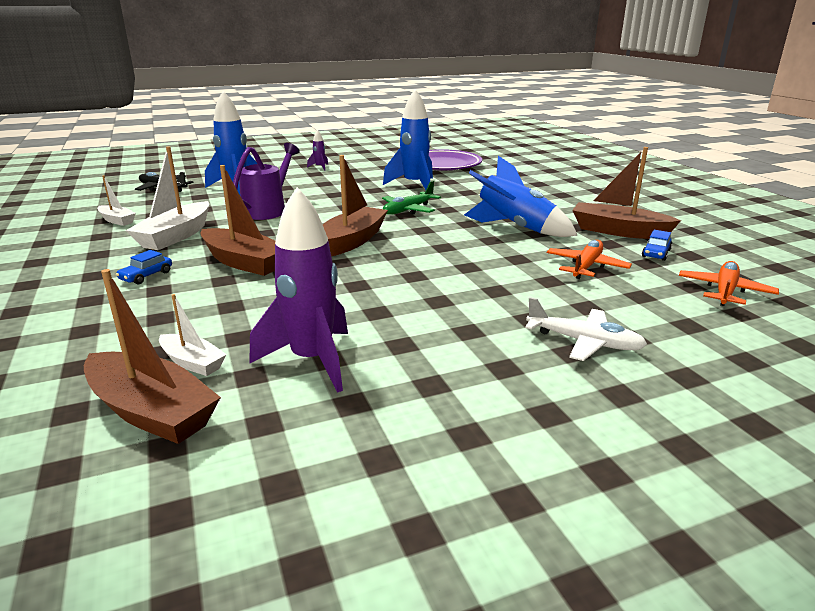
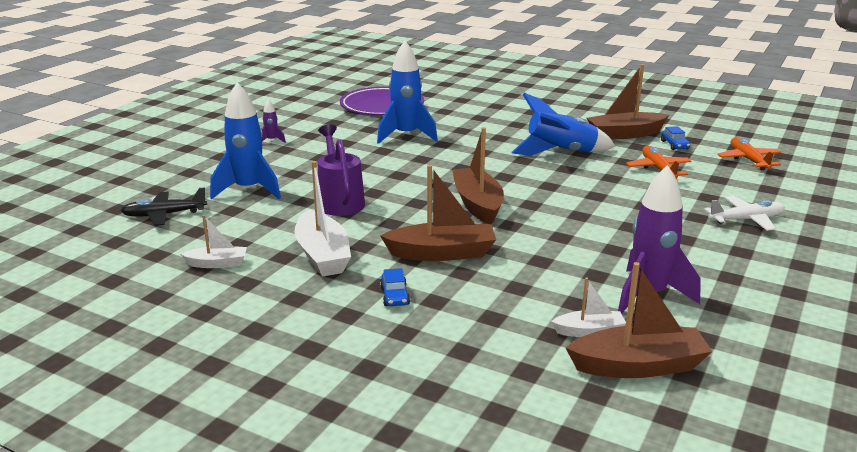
camera: 40 degrees left, 0 degrees up
(408, 210) = (456, 162): green plane -> none

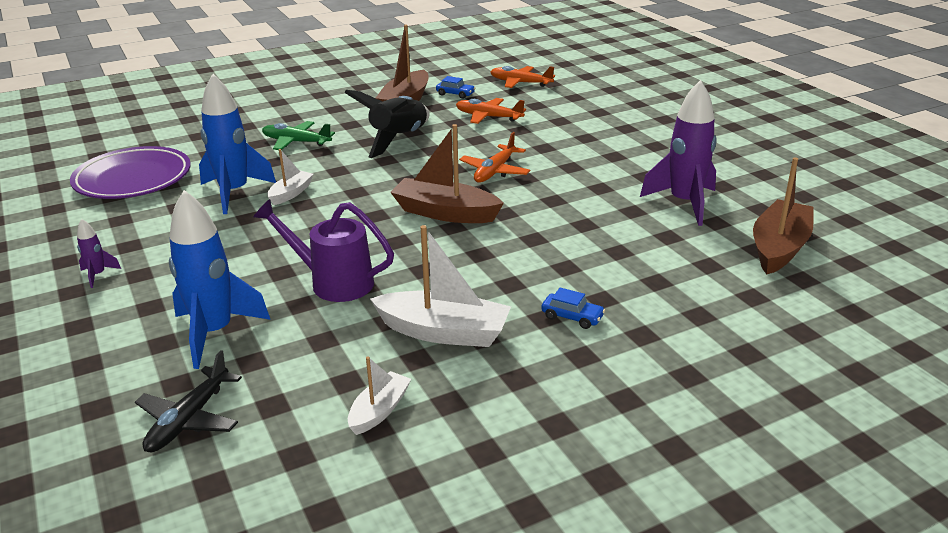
camera: 55 degrees left, 5 degrees up
(442, 253) = (518, 264): brown boat -> none
(500, 126) = (296, 142): none -> green plane
(561, 153) = (399, 139): blue rocket -> black rocket
(570, 201) = (495, 171): none -> orange plane
(589, 331) = (715, 247): white boat -> white boat (291, 193)
(746, 220) = (611, 124): white plane -> none

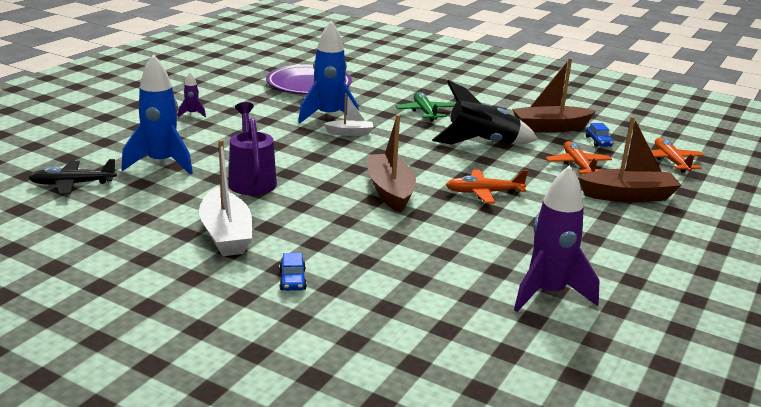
camera: 55 degrees right, 5 degrees down
(379, 411) = (119, 237): white boat -> none
(779, 248) = (526, 365): brown boat -> brown boat (628, 196)

